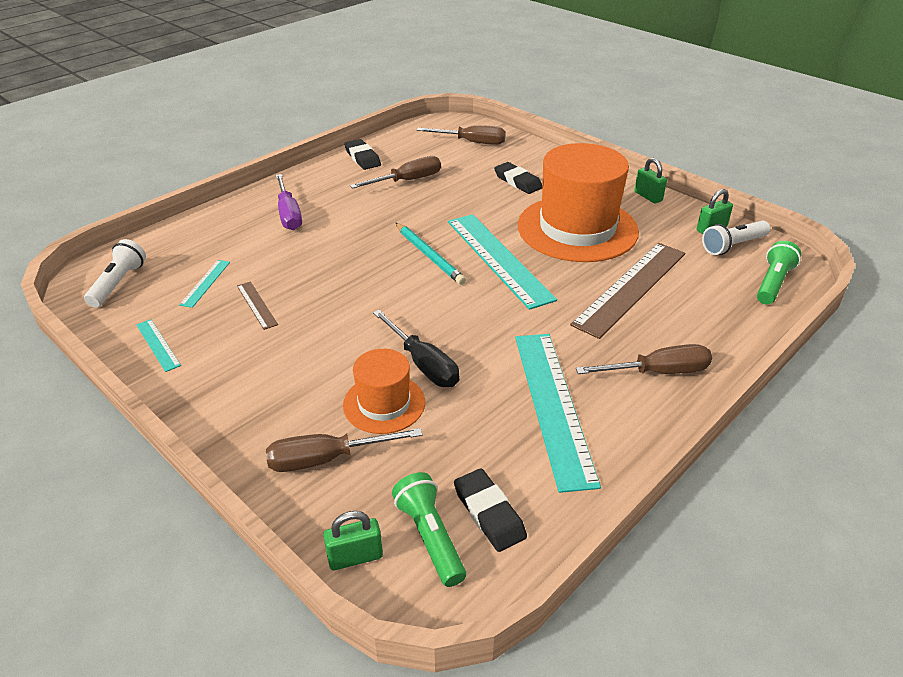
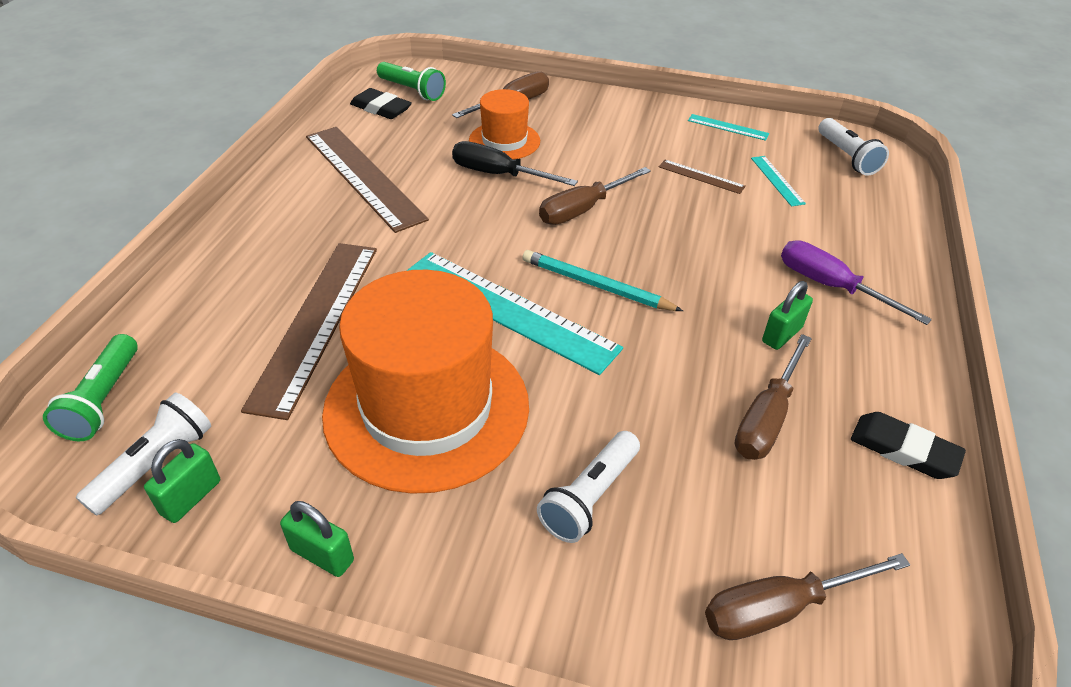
camera: 150 degrees right, 5 degrees up
(355, 557) = (450, 74): green padlock -> green padlock (782, 335)
(517, 181) = (590, 497): black eraser -> white flashlight
(553, 405) = (363, 176): turquoise ruler -> brown ruler
(658, 372) = (269, 230): brown screwdriver -> brown screwdriver (583, 209)

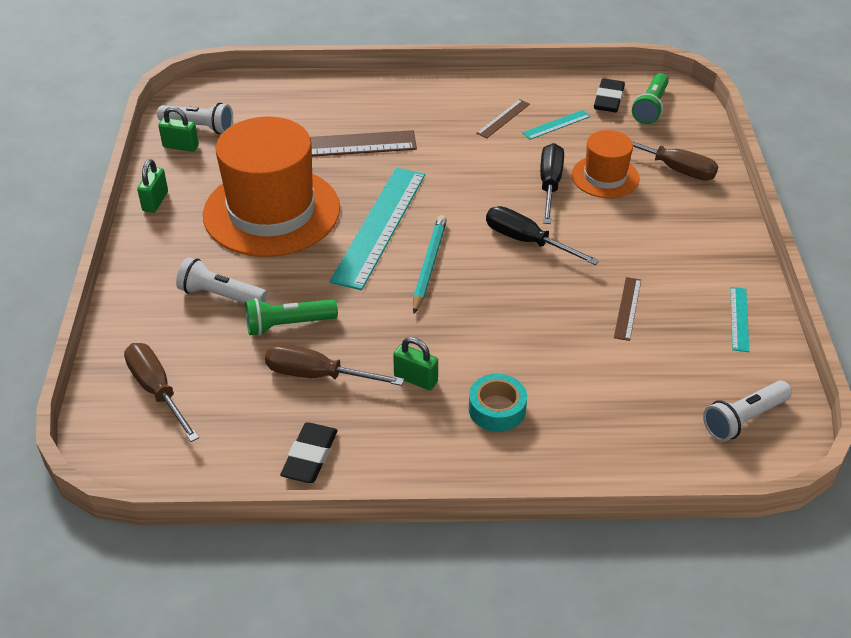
camera: 75 degrees right, 0 degrees up
(103, 400) = (238, 93): green flashlight -> green flashlight (288, 325)
(363, 176) = (503, 118): brown ruler -> brown ruler, size x0.45
(583, 209) = (527, 241): brown screwdriver -> black screwdriver
(777, 180) = (656, 363): turquoise ruler -> turquoise ruler (556, 125)
(830, 286) = (497, 409): purple screwdriver -> turquoise tape

